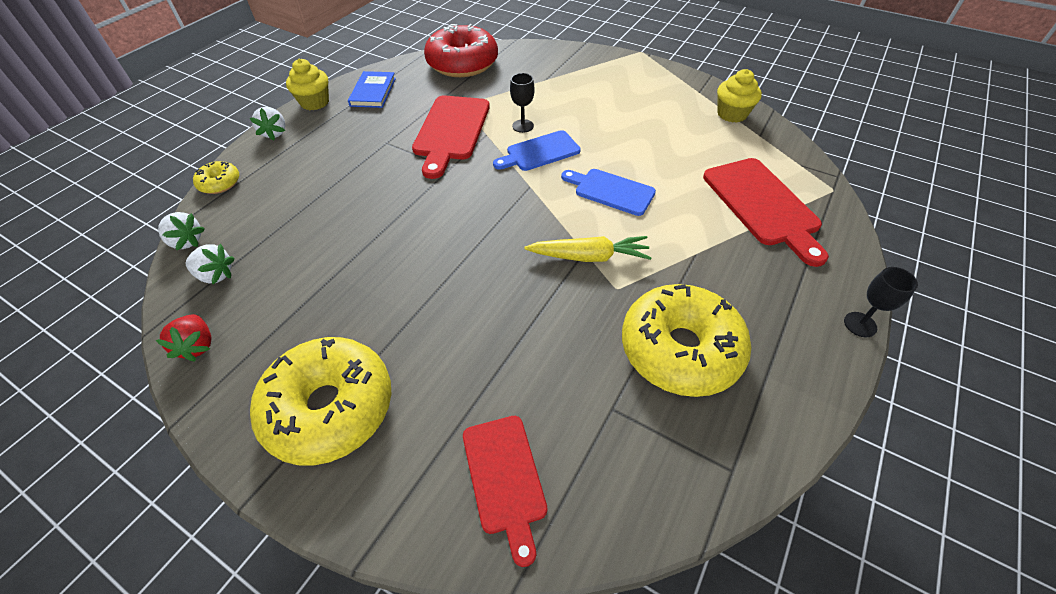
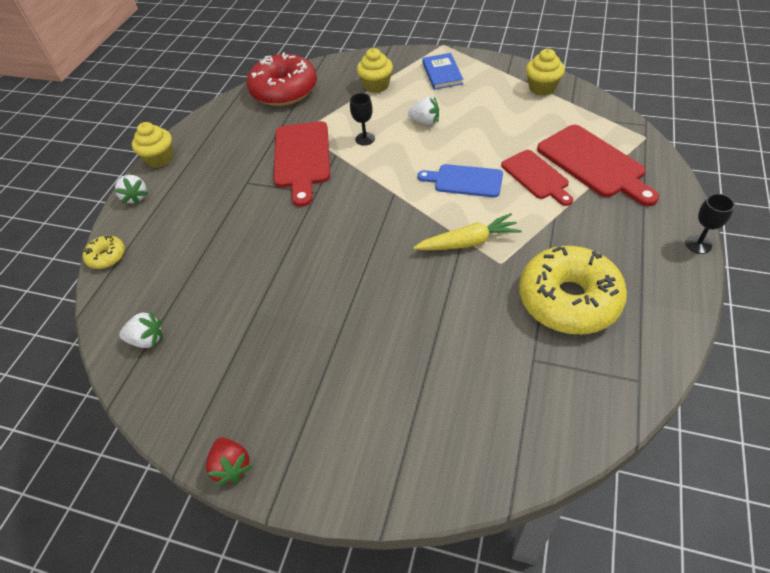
camera: 10 degrees left, 0 degrees up
(186, 241) = (104, 317): white strawberry -> white strawberry (425, 121)
(197, 346) = (162, 403): red strawberry -> red strawberry (232, 466)
(330, 408) = (304, 422): yellow donut -> none
(373, 92) = (211, 136): blue book -> blue book (442, 73)
(505, 478) = (470, 435): red cutting board -> red cutting board (536, 176)
(540, 152) = (390, 160): blue cutting board -> none
(556, 77) = (376, 85): none -> yellow cupcake

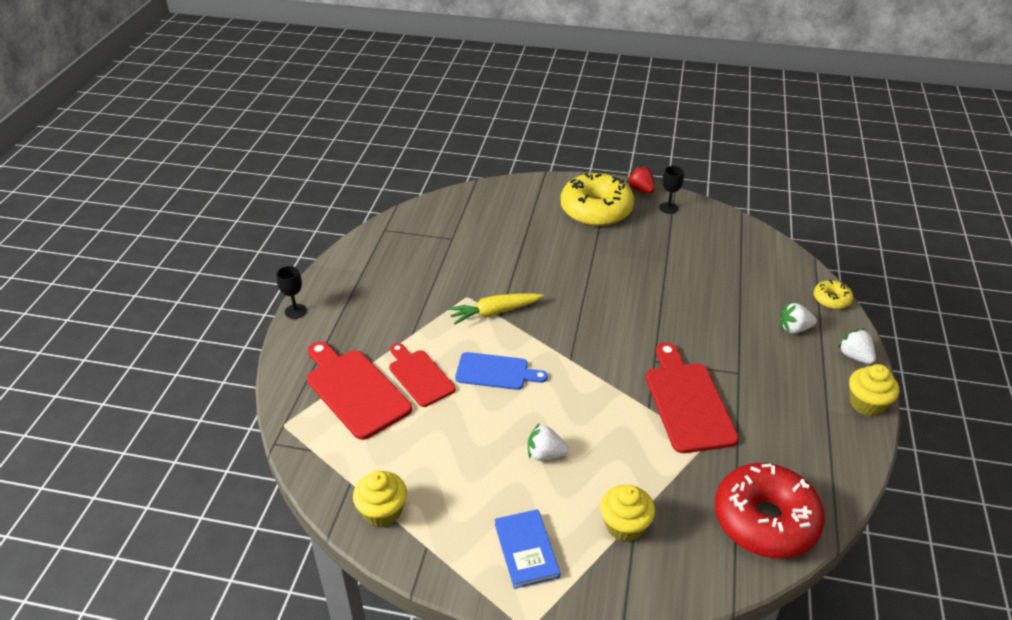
camera: 170 degrees right, 10 degrees down
(147, 340) = (743, 244): white strawberry -> white strawberry (794, 329)
(365, 139) = (618, 428): black goblet -> black goblet (668, 208)
(568, 299) = (417, 272): yellow donut -> yellow donut (596, 210)

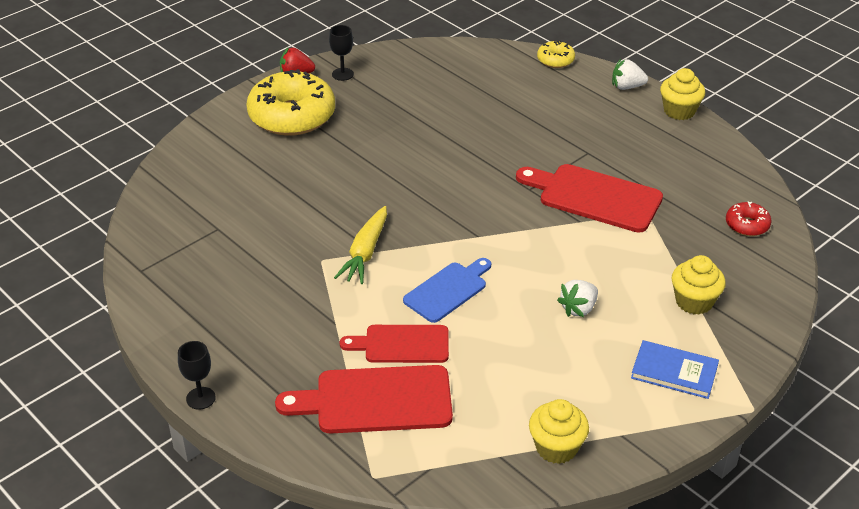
camera: 55 degrees left, 0 degrees up
(765, 520) = (747, 225): red donut -> red donut, size x0.46
(794, 329) = (568, 97): white strawberry -> none

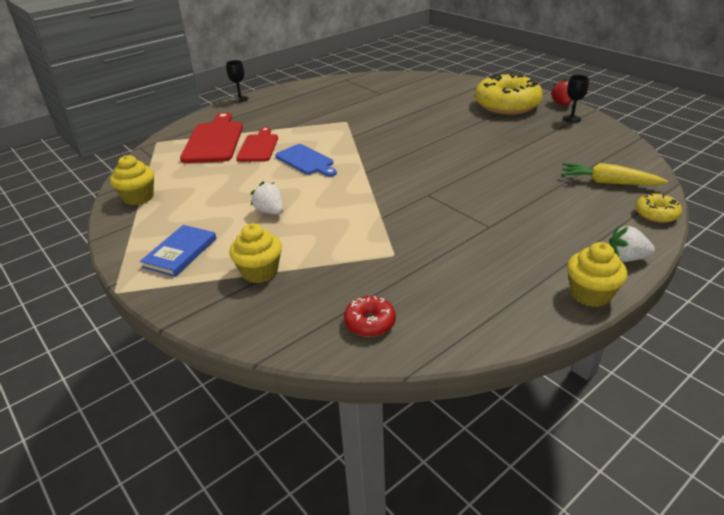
camera: 95 degrees right, 5 degrees down
(365, 253) = (351, 133): yellow carrot -> yellow carrot (608, 182)
(594, 197) = (417, 226): red cutting board -> none
(627, 87) = (626, 258): white strawberry -> white strawberry turned 90 degrees counterclockwise

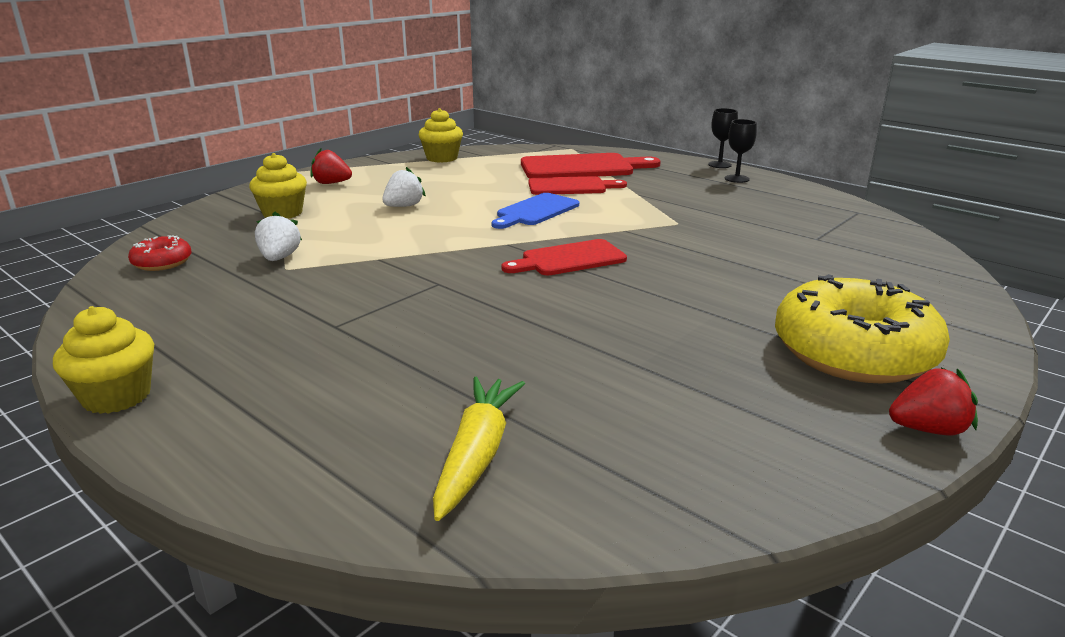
camera: 80 degrees right, 10 degrees down
(180, 253) = (331, 183): blue book -> red strawberry
(396, 154) = (569, 259): none -> red cutting board
(571, 119) = (829, 436): black goblet -> black goblet (736, 179)
(626, 258) = (189, 441): white strawberry -> white strawberry (279, 258)
(656, 214) = (328, 504): yellow donut -> none

